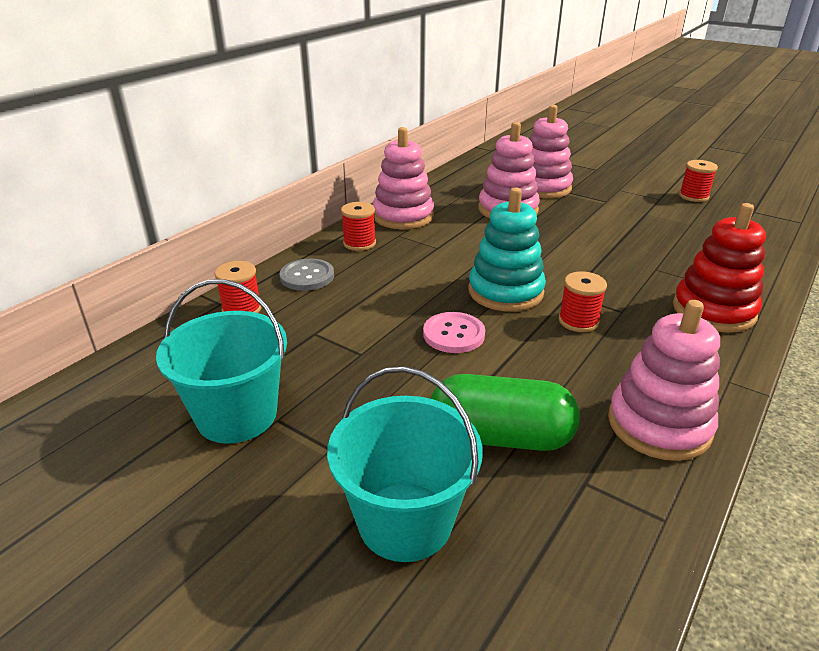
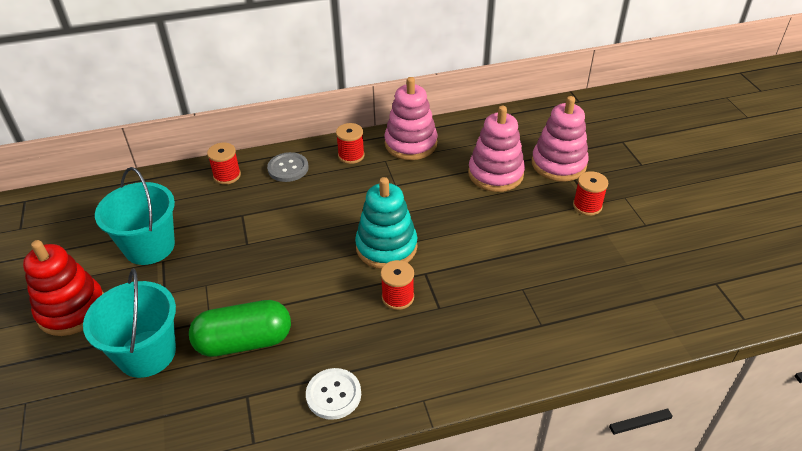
camera: 40 degrees right, 10 degrees up
(454, 334) = (311, 261): pink button -> none
(500, 437) = (244, 341): green capsule -> green capsule turned 60 degrees counterclockwise
(659, 425) = (333, 394): pink stacking toy -> white button
(693, 196) = (684, 238): red spool -> red spool (587, 206)
(713, 311) = (504, 347): red stacking toy -> red stacking toy (72, 310)

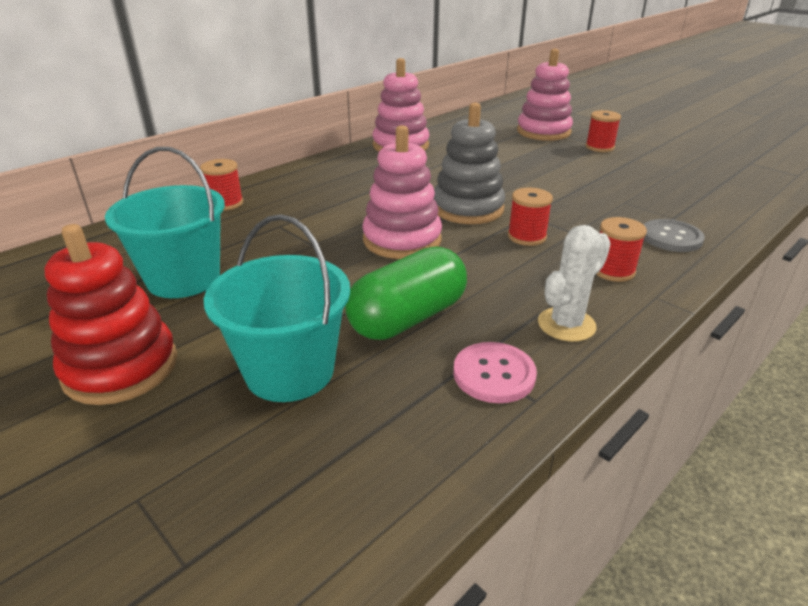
camera: 30 degrees left, 10 degrees down
(249, 412) = (494, 374): none -> pink button
(288, 168) = (293, 184): grey button -> grey button (671, 237)
(333, 394) = (566, 324): white button -> white cactus
(351, 155) = (351, 163): red spool -> red spool (613, 271)
(386, 247) = (468, 209): turquoise stacking toy -> grey stacking toy
(495, 174) = (501, 147): pink stacking toy -> pink stacking toy (402, 240)

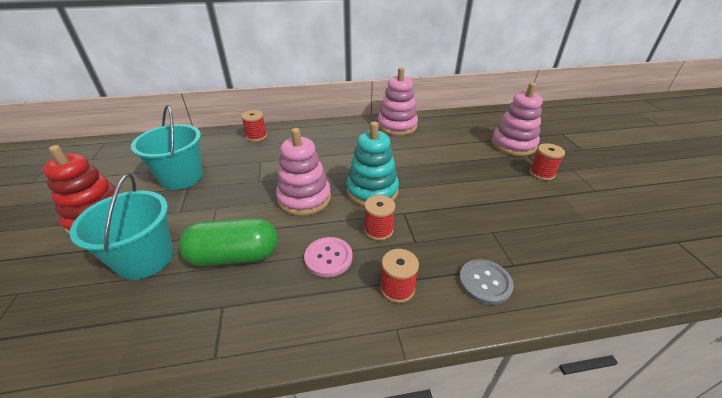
camera: 35 degrees right, 5 degrees up
(468, 209) = (372, 191): grey stacking toy -> turquoise stacking toy
(494, 374) = (220, 324): pink button -> pink button (328, 258)
(566, 324) = (306, 314): white cactus -> none

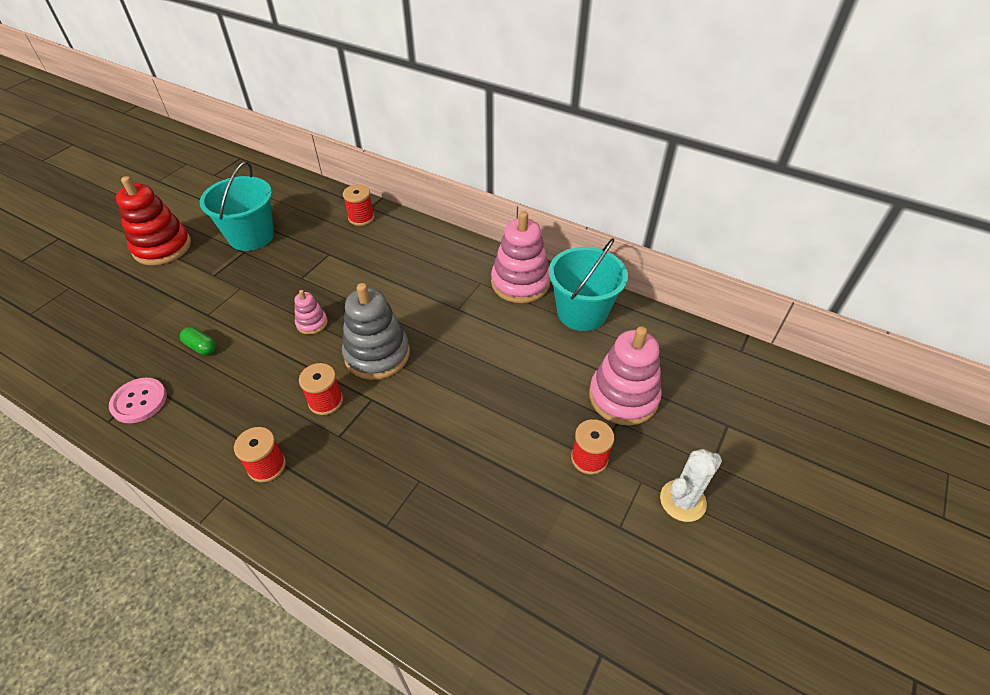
camera: 40 degrees right, 10 degrees up
(145, 259) = (151, 308): turquoise bucket -> turquoise bucket (581, 312)
(234, 256) = (201, 347): green capsule -> green capsule, size x0.45
(304, 198) = (312, 323): pink stacking toy -> pink stacking toy, size x0.50
(328, 258) = (256, 398): pink button -> pink button (139, 401)
(372, 191) = (377, 354): turquoise stacking toy -> grey stacking toy
(485, 282) = (336, 519): grey button -> none
(596, 166) = (682, 501): none -> white cactus

